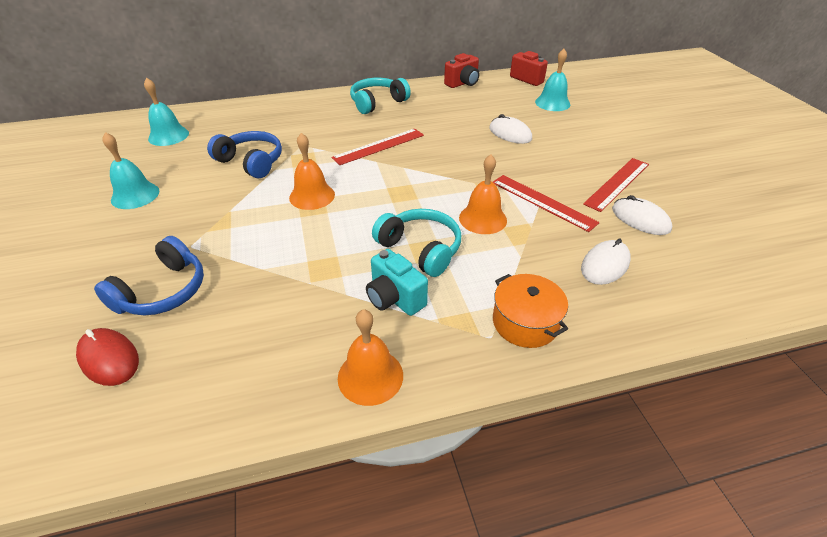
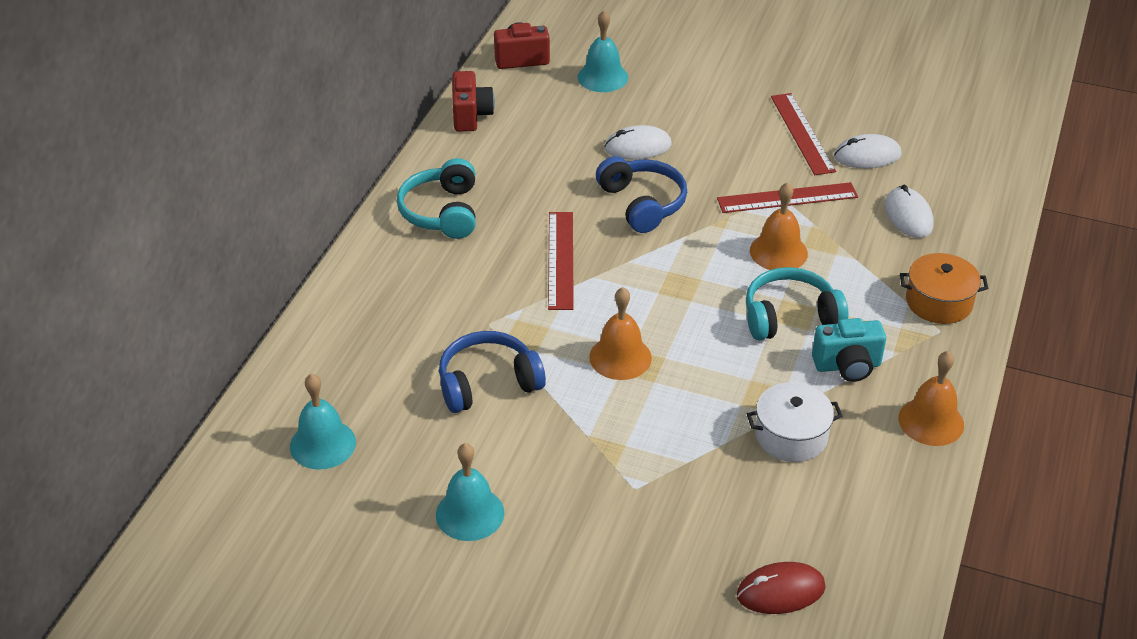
camera: 55 degrees left, 0 degrees up
(163, 291) = (703, 529): blue headphones -> blue headphones (642, 203)
(291, 298) = (791, 436): none -> white pot

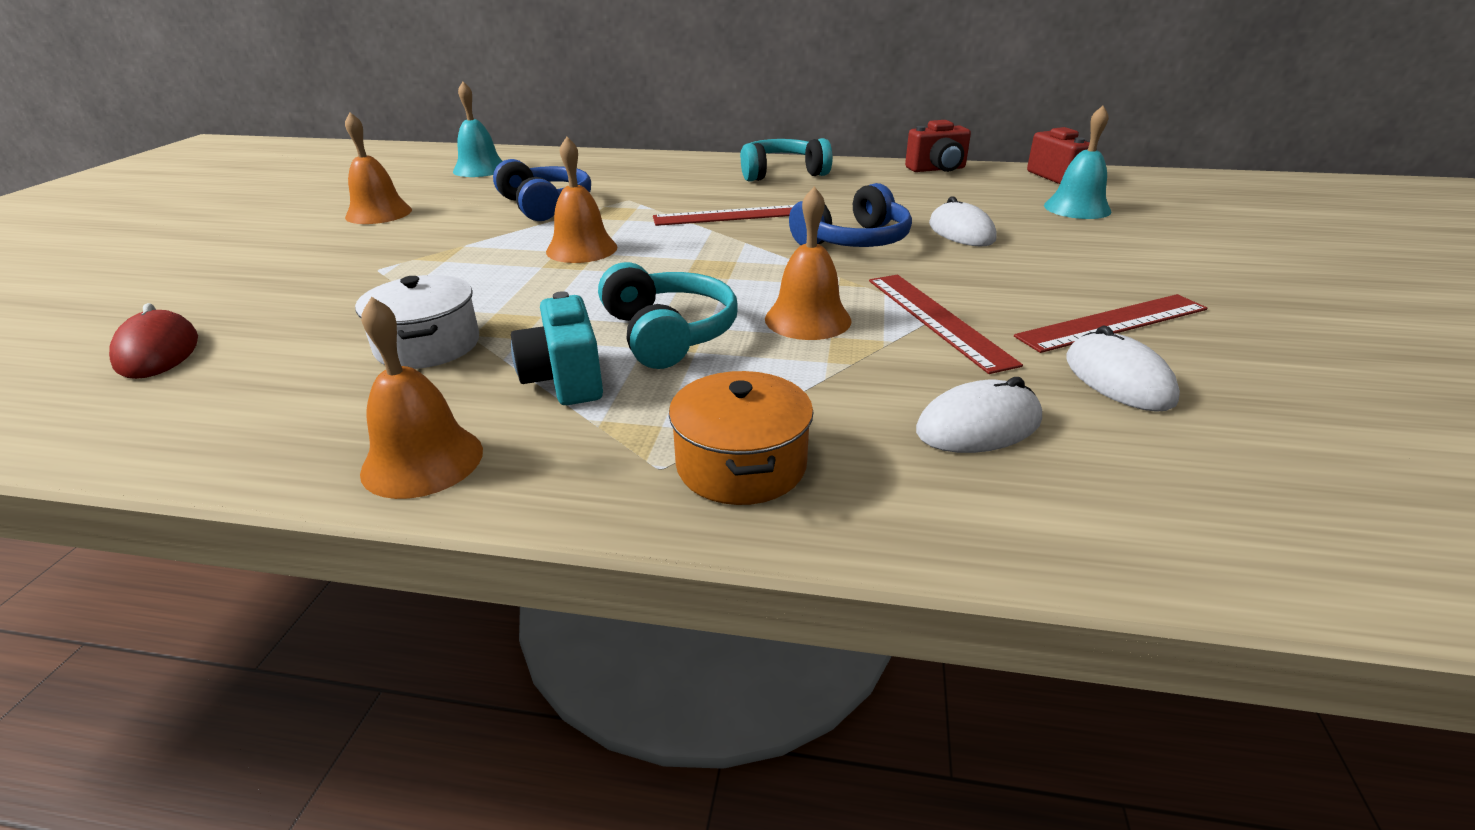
camera: 80 degrees right, 10 degrees down
(470, 513) = (379, 213): turquoise bell -> orange bell

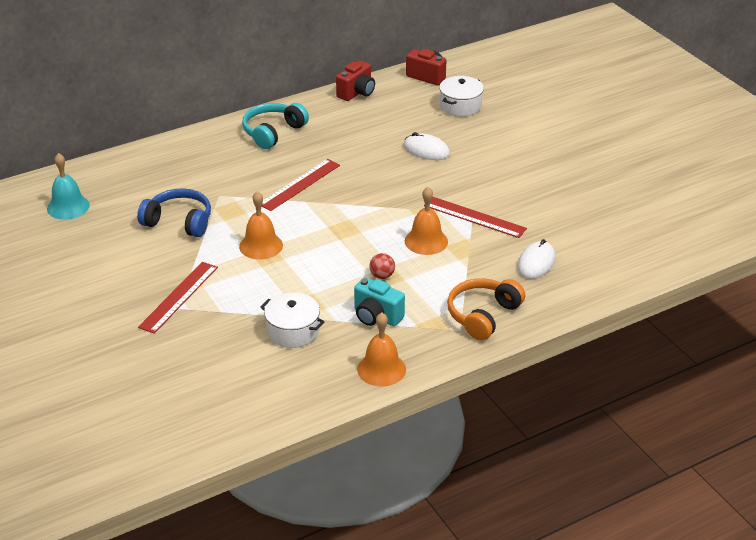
camera: 40 degrees left, 5 degrees up
(157, 351) = (177, 395): red mouse -> none
(379, 213) = (87, 273): orange bell -> none
(668, 333) = (382, 276): turquoise headphones -> red ball
(741, 464) = (482, 315): orange pot -> orange headphones
(854, 241) = (385, 179): blue headphones -> none
(1077, 208) = (460, 106): turquoise bell -> white pot
(1112, 323) = (537, 189): red ruler -> red ruler (179, 297)
(1118, 379) = (561, 219): white mouse -> none

